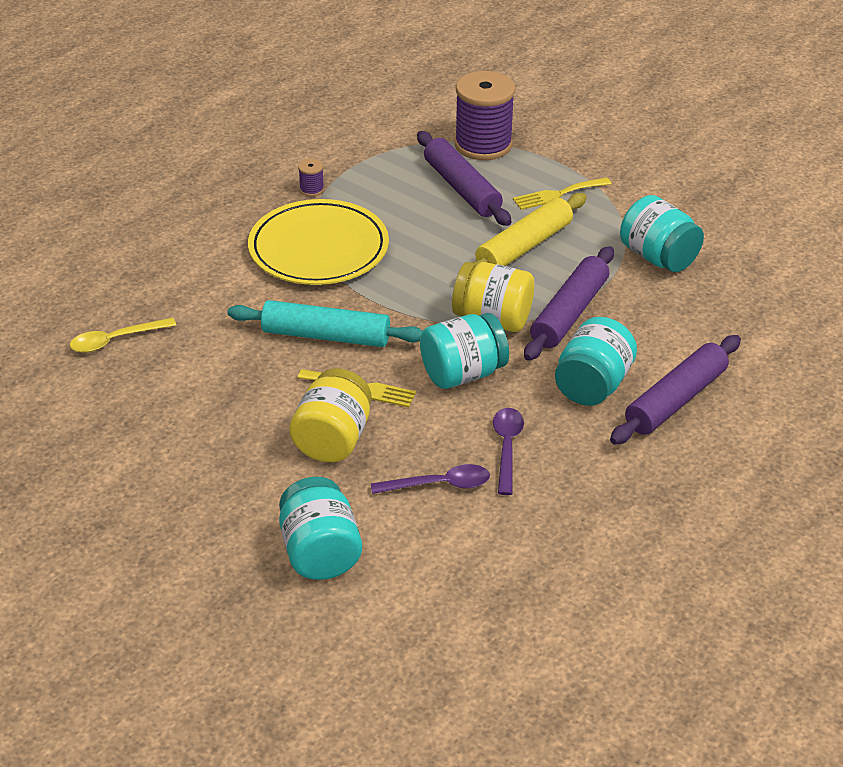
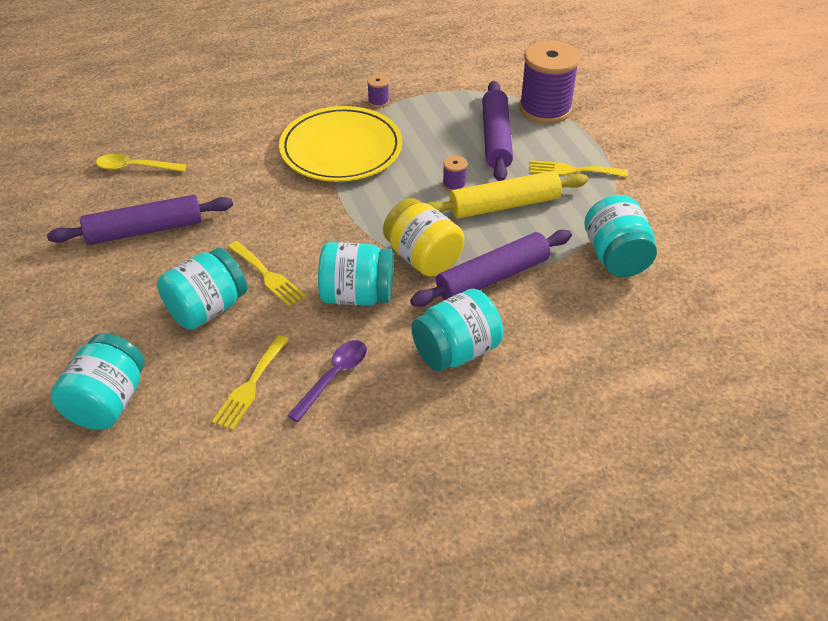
camera: 30 degrees right, 5 degrees up
(325, 336) = (281, 221): turquoise rolling pin -> none
(333, 439) = (207, 309): yellow jar -> turquoise jar
(439, 485) = (250, 386): purple spoon -> yellow fork
(461, 244) = (454, 184): none -> purple spool
(675, 400) = (519, 397): purple rolling pin -> purple rolling pin (145, 230)

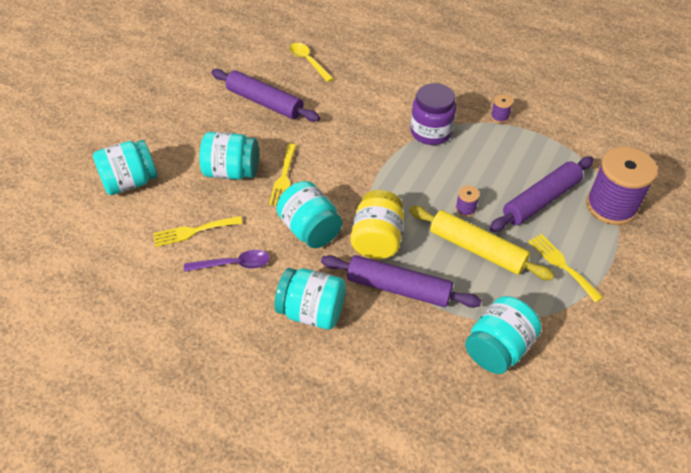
camera: 50 degrees right, 5 degrees up
(341, 149) = (431, 132): yellow plate -> purple jar

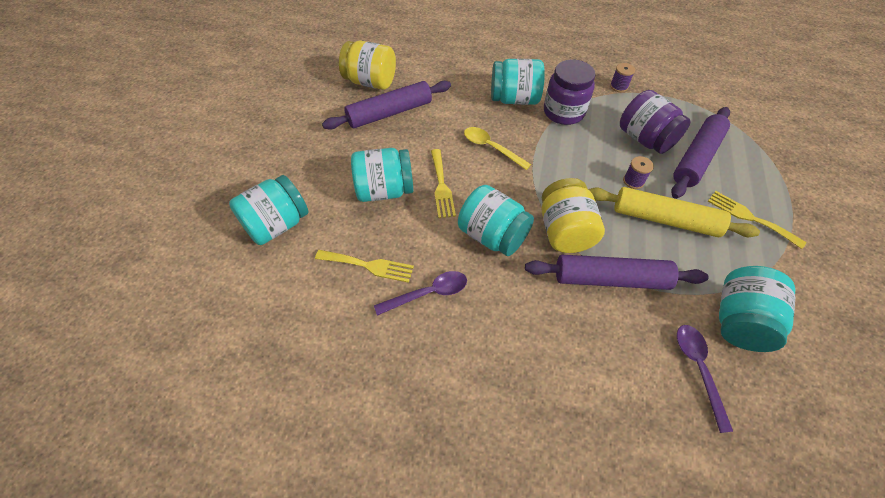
camera: 15 degrees left, 5 degrees up
(193, 231) = (369, 266): yellow fork -> yellow fork turned 135 degrees counterclockwise
(259, 70) = (370, 82): none -> yellow jar
(265, 102) = (389, 113): purple rolling pin -> purple rolling pin turned 45 degrees counterclockwise
(308, 61) = (416, 66): yellow spoon -> yellow spoon (491, 148)
(312, 311) = (535, 328): turquoise jar -> turquoise jar (514, 99)
(438, 376) = (698, 369): none -> purple spoon
(498, 172) = (645, 139): none -> purple jar
(611, 206) = (760, 150): purple spool -> none

